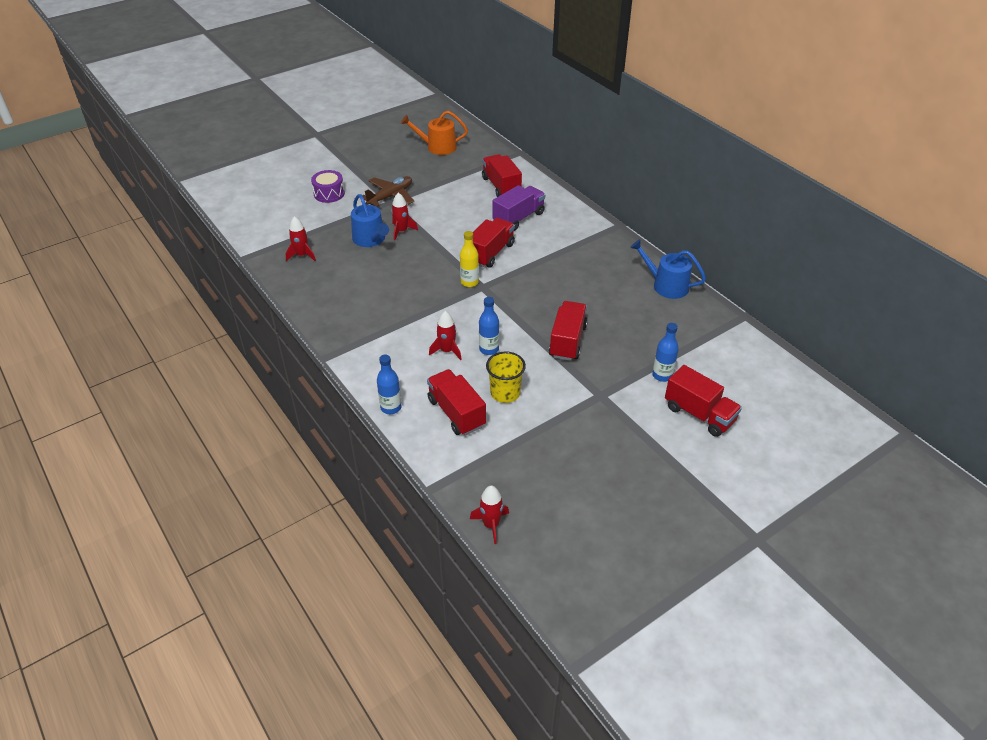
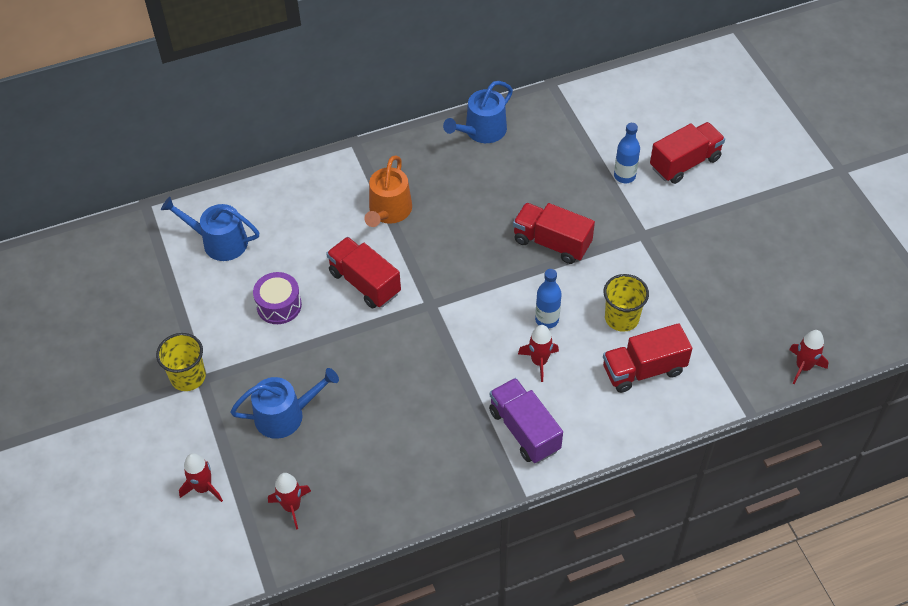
camera: 75 degrees left, 10 degrees up
(329, 194) = (146, 457): purple drum -> purple drum (279, 305)
(390, 196) = (188, 377): brown plane -> yellow cup
(391, 407) = (623, 433): blue bottle -> none
(401, 231) = (279, 375): red rocket -> red rocket (203, 488)
(437, 147) = (81, 298): orange watering can -> orange watering can (389, 211)
(469, 282) = (417, 316): yellow bottle -> none
(501, 186) = (219, 242): red truck -> blue watering can
(518, 218) = (300, 238): purple truck -> purple truck (524, 430)

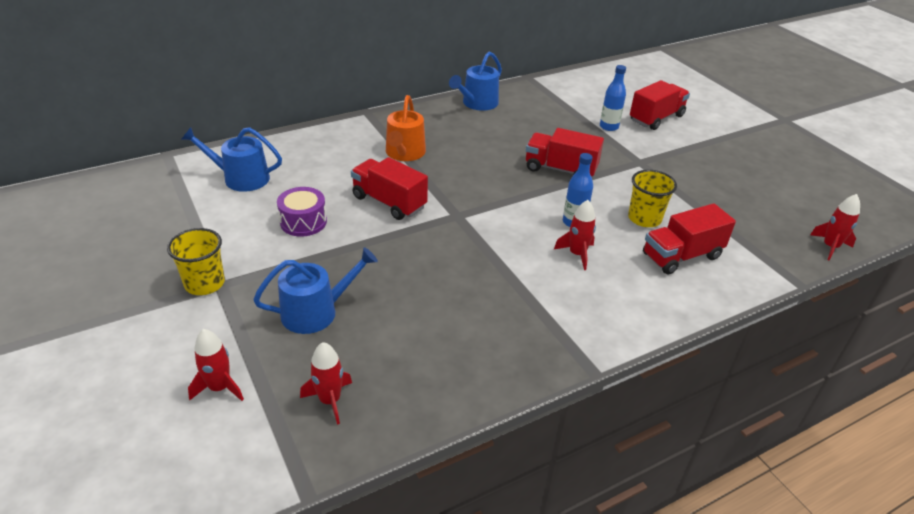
camera: 10 degrees left, 15 degrees down
(524, 430) = (580, 311): purple truck -> none

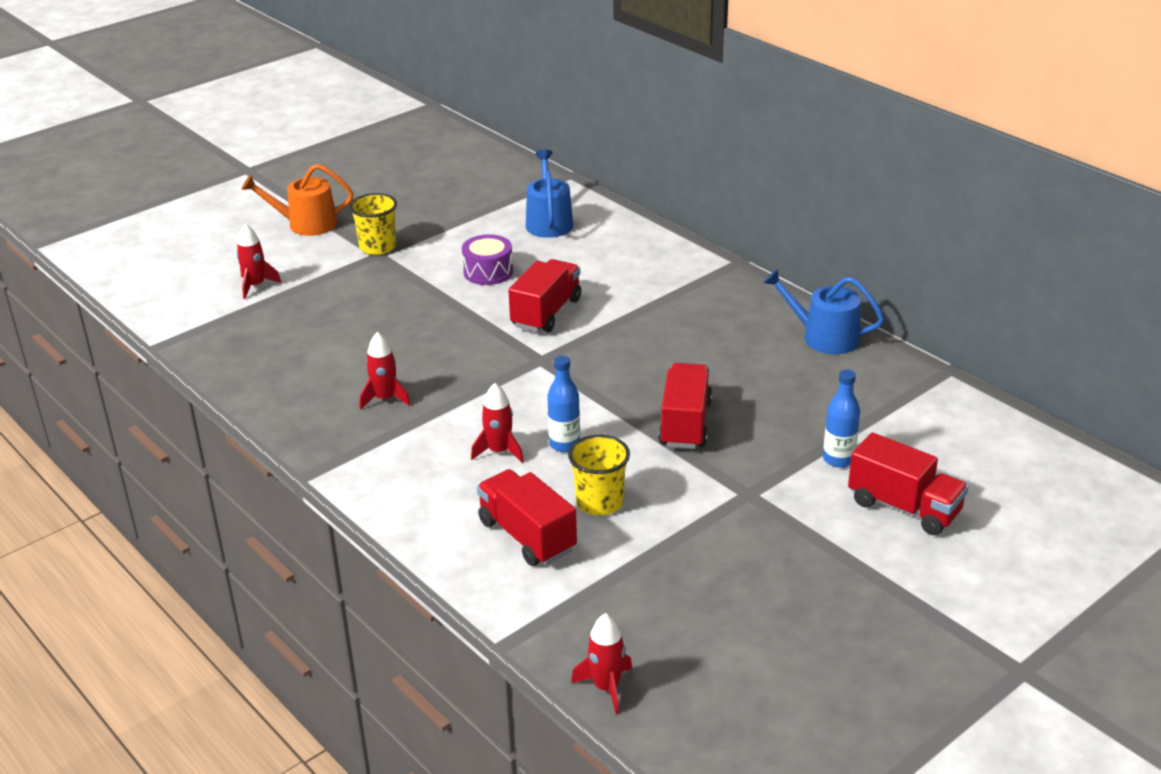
camera: 80 degrees right, 5 degrees down
(316, 312) = (355, 308): blue watering can -> none
(330, 400) = (248, 337): red rocket -> red rocket (385, 398)
(404, 153) = (655, 304): orange watering can -> orange watering can (306, 224)

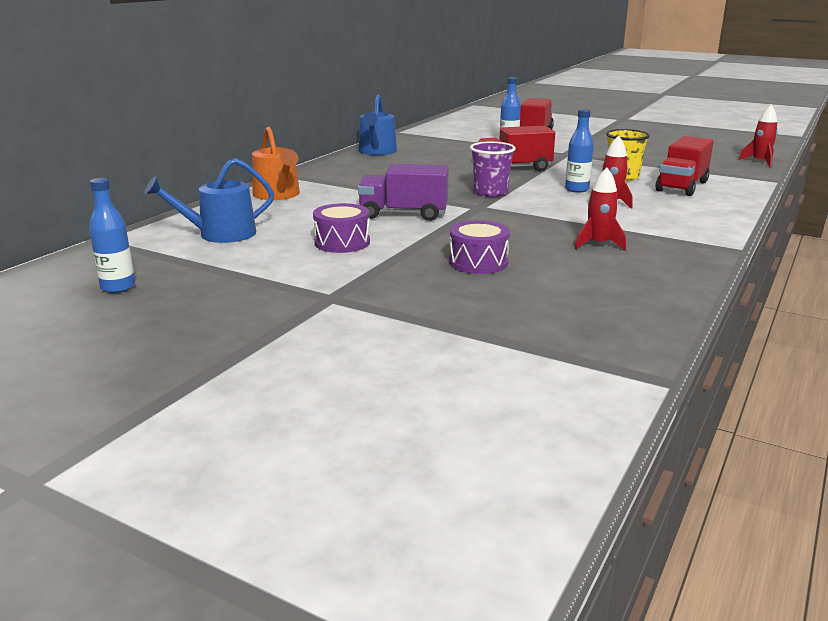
camera: 110 degrees left, 10 degrees down
(255, 286) = (459, 354): red rocket -> none
(306, 224) = (260, 363): orange watering can -> orange watering can (278, 195)
(377, 247) = (311, 301): yellow cup -> none
(393, 325) = (478, 262): none -> purple drum
(460, 184) = (118, 287): none -> blue bottle
(546, 313) = (403, 214): red truck -> purple truck
(589, 380) = (490, 192): none -> purple cup

